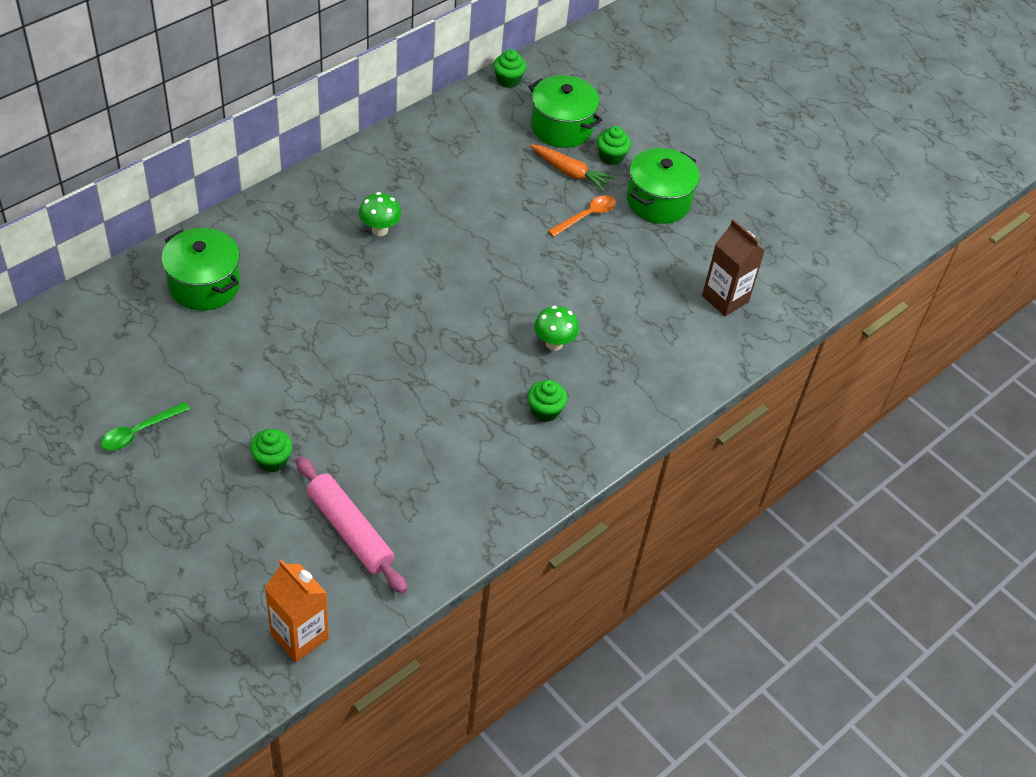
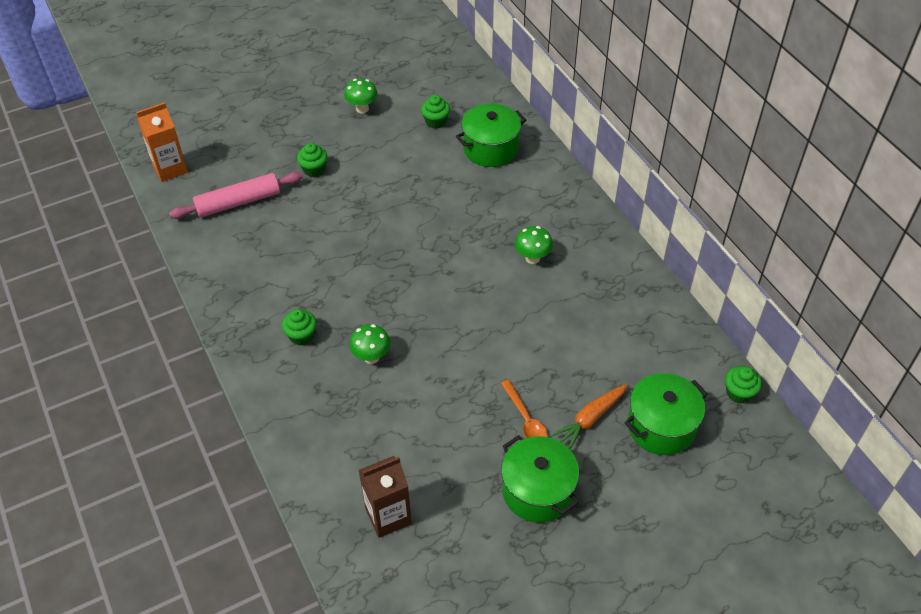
camera: 110 degrees right, 0 degrees up
(139, 432) = (362, 109): green spoon -> green mushroom
(611, 157) = (611, 462): green cupcake -> green cupcake (435, 122)

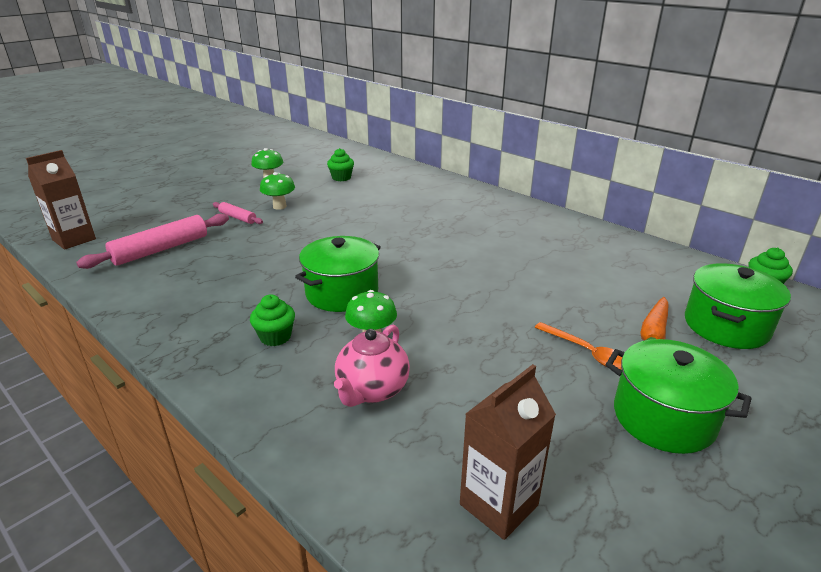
camera: 20 degrees left, 20 degrees down
(170, 169) = (74, 239): orange carton -> brown carton
(314, 169) = (237, 218): green cupcake -> pink rolling pin
(350, 407) = (372, 390): none -> pink teapot
(490, 148) = (400, 184): green pot -> green pot (342, 293)
(532, 258) = (488, 236): green mushroom -> green mushroom (279, 206)

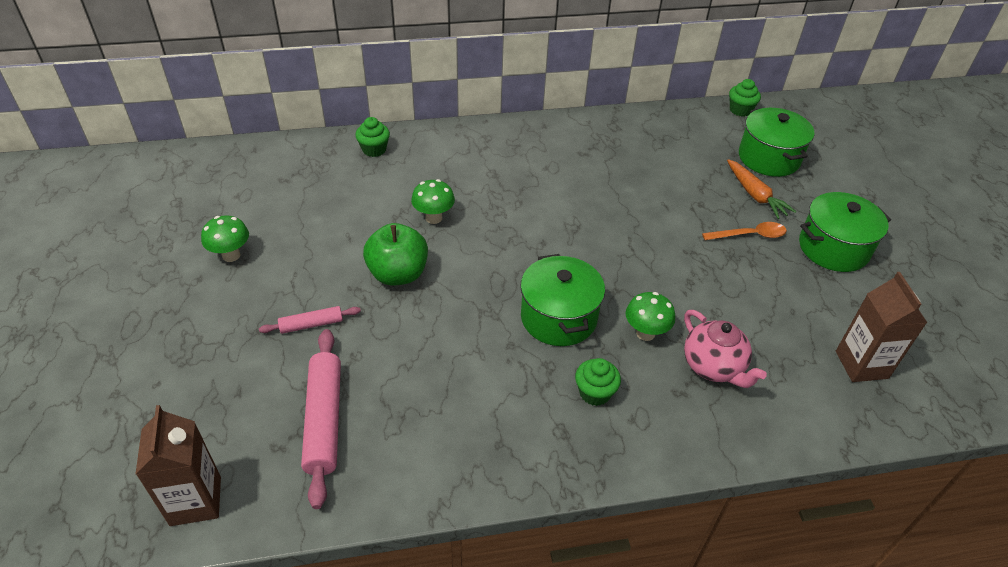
camera: 55 degrees left, 15 degrees up
(279, 206) = (321, 279): green mushroom -> green mushroom (434, 218)
(313, 224) = (398, 274): none -> green apple
(341, 178) = (302, 199): green cupcake -> green cupcake (374, 149)

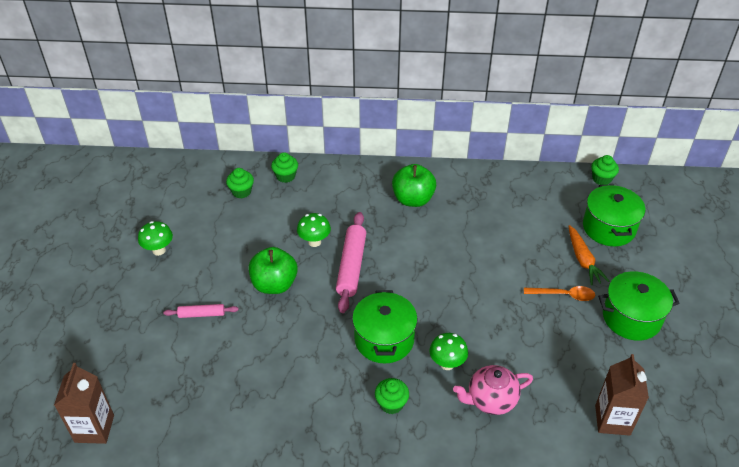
camera: 15 degrees right, 0 degrees up
(323, 173) = (241, 192): none -> green cupcake
(324, 420) = (192, 388): pink rolling pin -> pink rolling pin (351, 266)
(537, 156) = (413, 199): none -> green apple
(713, 367) = (490, 400): pink teapot -> pink teapot turned 90 degrees clockwise

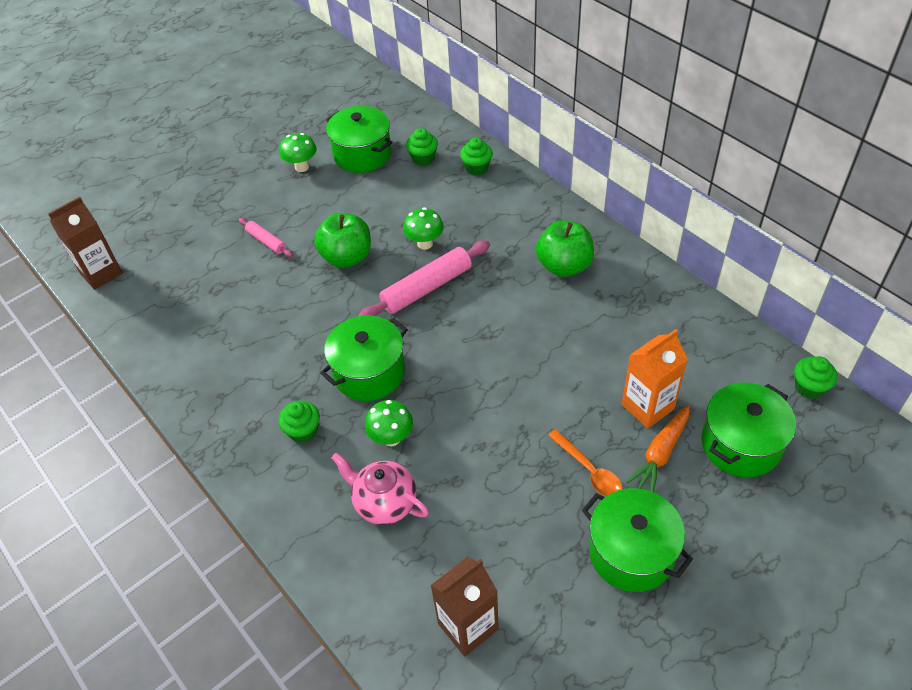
camera: 50 degrees right, 5 degrees up
(194, 215) = (362, 154): none -> green pot
(548, 242) = (647, 407): none -> orange carton

